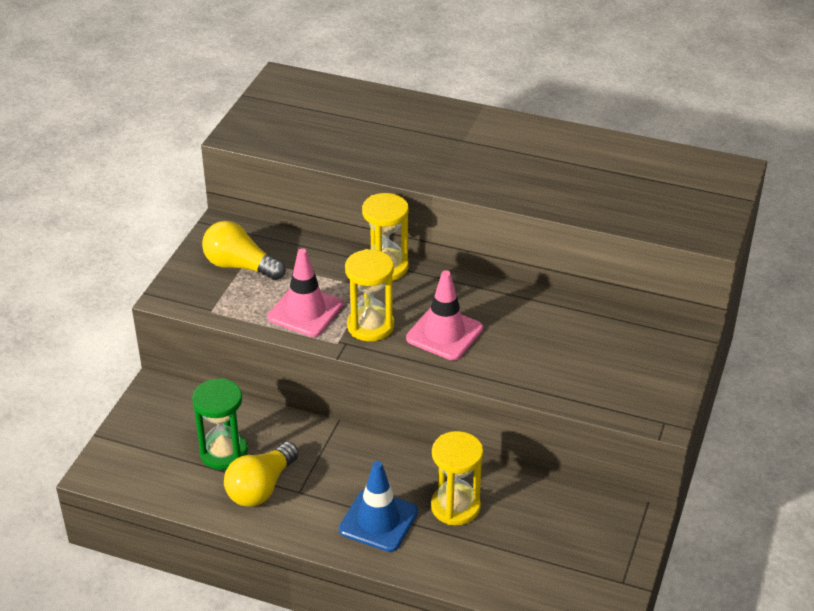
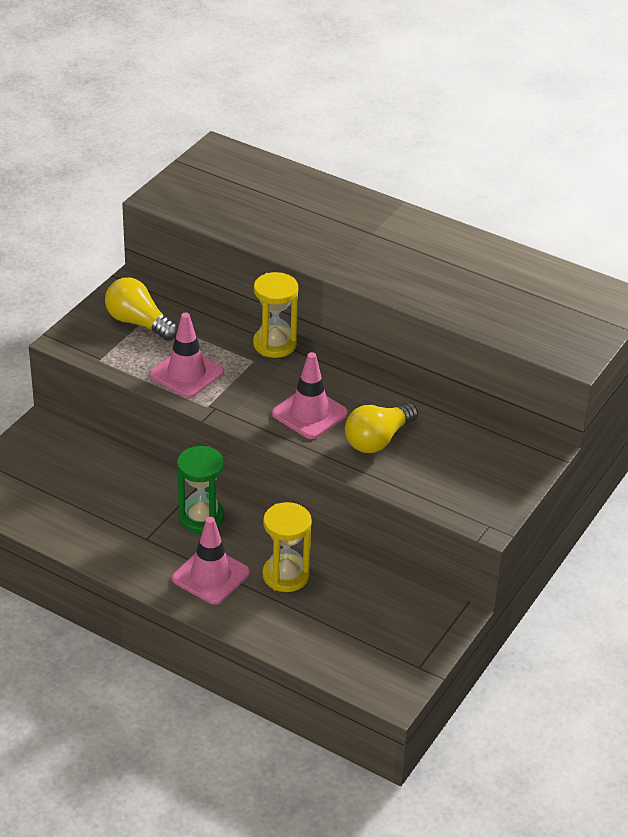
camera: 10 degrees right, 0 degrees up
(223, 453) = (87, 493): green hourglass -> green hourglass (201, 518)
(261, 487) = (112, 529): yellow light bulb -> yellow light bulb (378, 440)
(370, 326) = (242, 396): yellow hourglass -> none
(378, 521) = (211, 576): blue traffic cone -> pink traffic cone

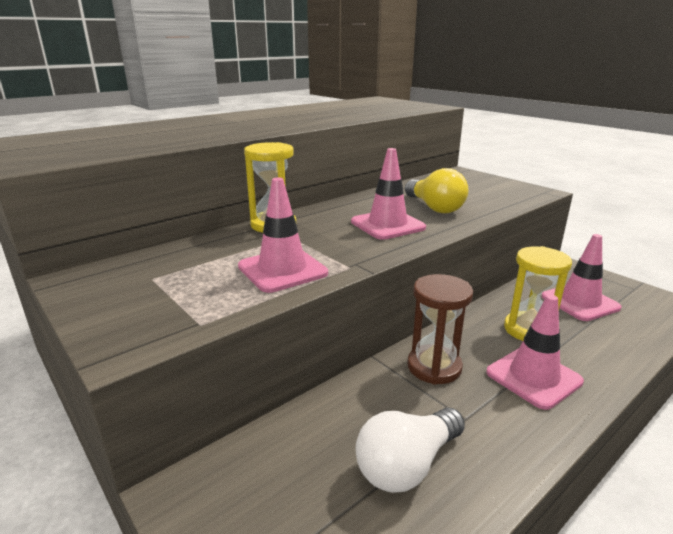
camera: 70 degrees left, 15 degrees down
(93, 514) = (407, 465): none -> white light bulb
(138, 323) = (156, 285): yellow light bulb -> none
(201, 518) = (434, 367): green hourglass -> brown hourglass
(361, 617) = (580, 302): none -> pink traffic cone

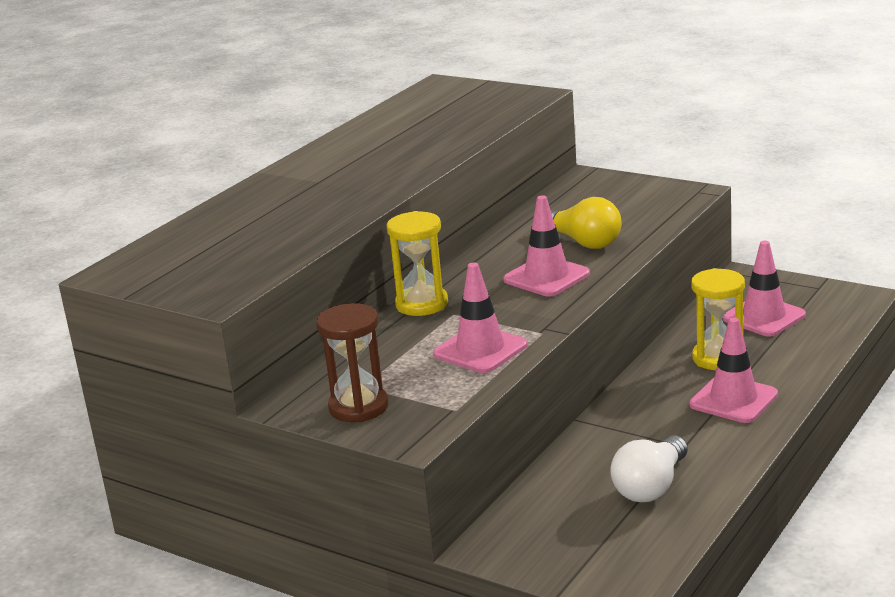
camera: 15 degrees left, 0 degrees up
(434, 367) = (640, 414): brown hourglass -> brown hourglass (358, 407)

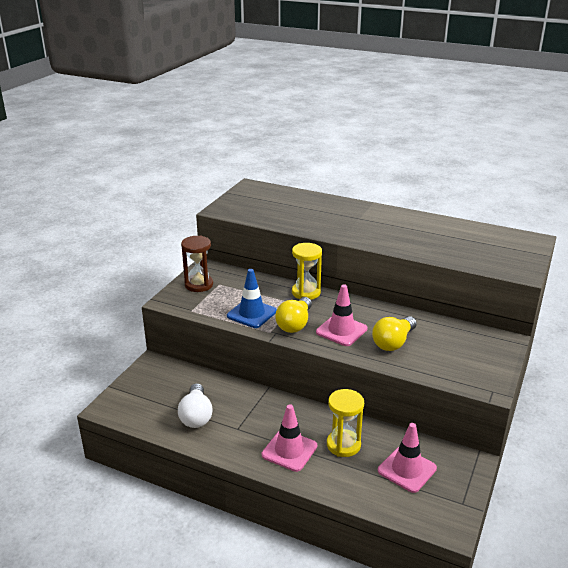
camera: 80 degrees right, 5 degrees up
(480, 350) = (251, 314): pink traffic cone -> blue traffic cone
(521, 312) = (295, 324): none -> yellow light bulb
(651, 486) = (196, 415): white light bulb -> white light bulb turned 120 degrees counterclockwise

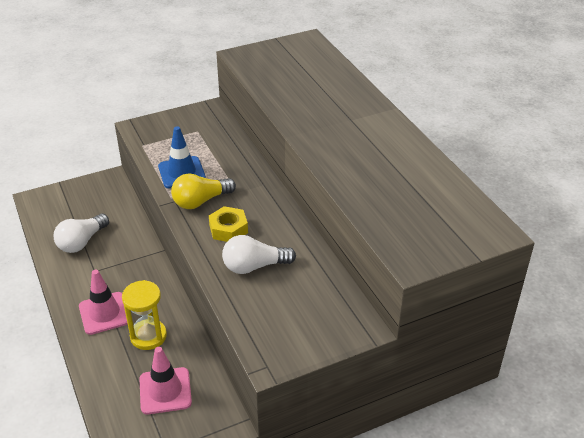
camera: 40 degrees right, 10 degrees up
(199, 285) = (181, 124): brown hourglass -> none
(306, 292) = (254, 176): yellow hourglass -> none
(341, 330) = (228, 229): pink traffic cone -> yellow nut
(393, 342) = (254, 266): yellow light bulb -> white light bulb

